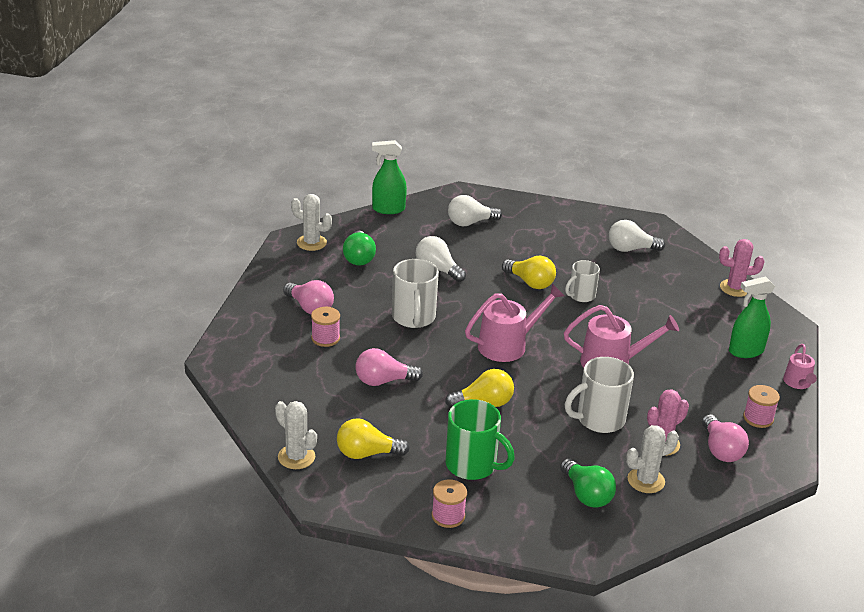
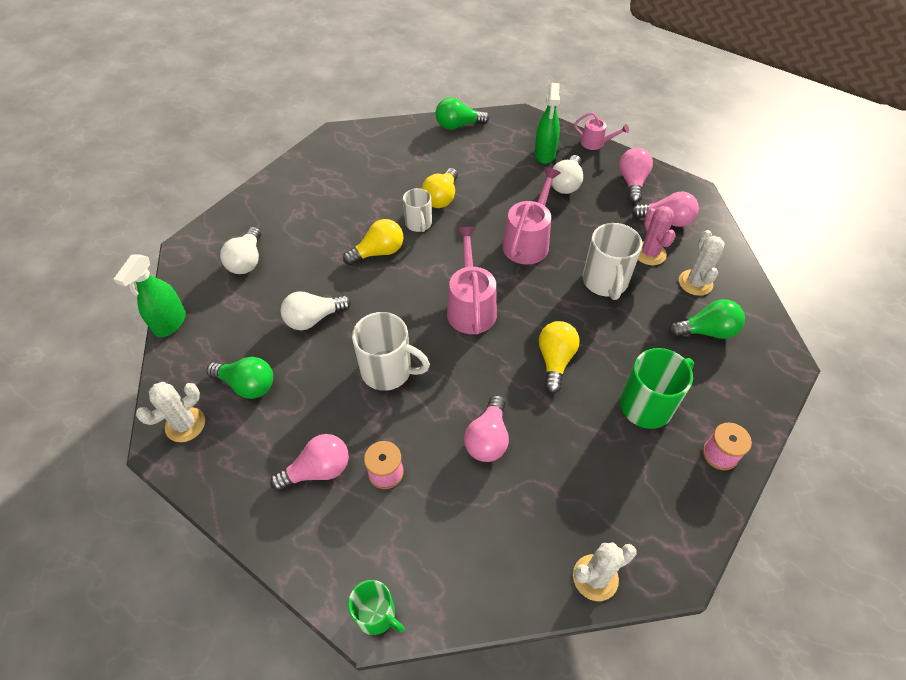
camera: 65 degrees left, 20 degrees up
(221, 360) = (377, 614): none -> green mug
(367, 453) = (607, 498): yellow light bulb -> yellow light bulb (441, 198)
(631, 249) = (366, 163): white light bulb -> white light bulb (566, 184)
(735, 288) = (458, 125): pink cactus -> green light bulb
(758, 418) = (632, 182): pink spool -> pink light bulb

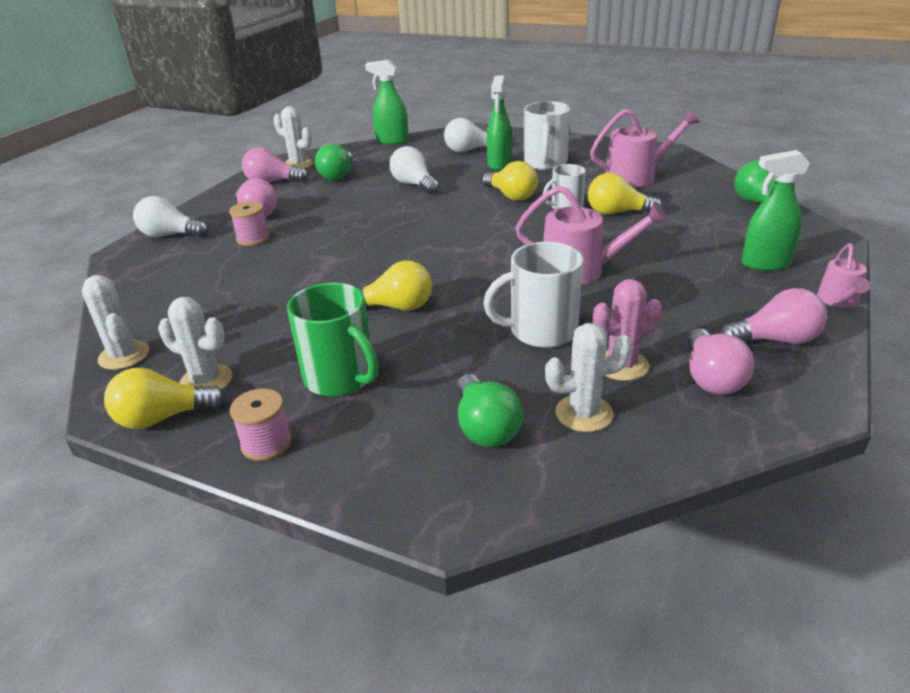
camera: 80 degrees right, 20 degrees down
(300, 246) = (499, 164): none -> green spray bottle
(377, 614) = (125, 255): green mug -> none
(388, 370) = (363, 223): white mug -> white mug (545, 163)
(471, 307) = (457, 250): pink watering can -> pink watering can (636, 177)
(488, 438) = (288, 280): pink light bulb -> pink light bulb (272, 182)
(566, 184) = (717, 285): white light bulb -> white light bulb (170, 235)
(642, 500) = (206, 380): none -> white cactus
(688, 529) = (163, 417): none -> yellow light bulb

